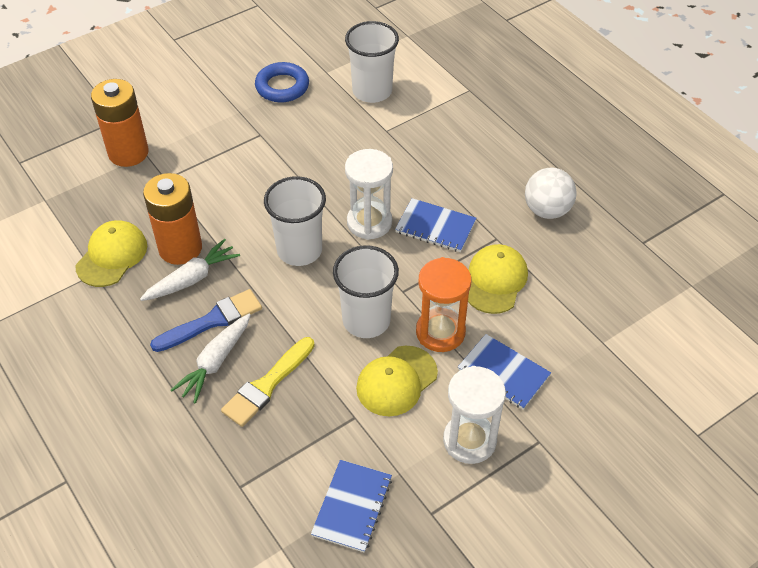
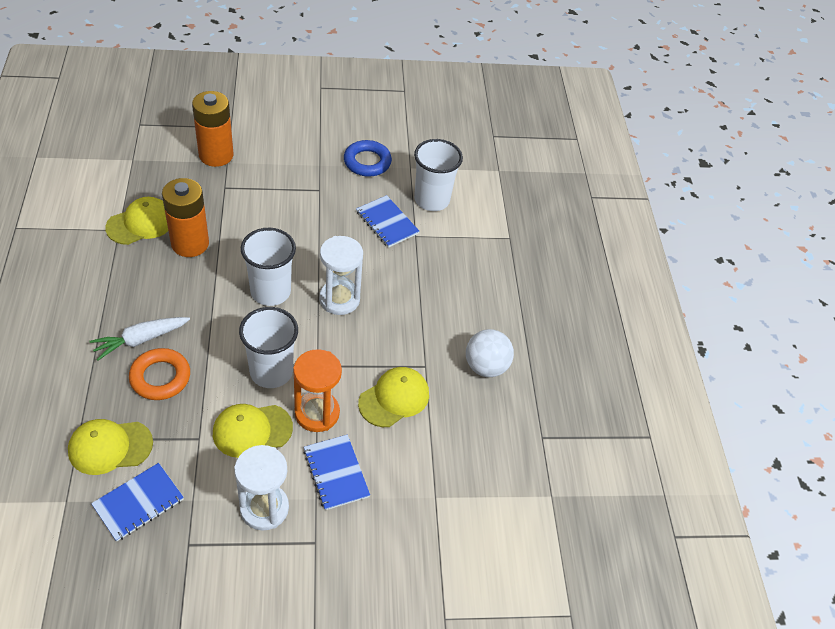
camera: 25 degrees right, 0 degrees up
(192, 278) = (179, 270): white carrot -> none
(212, 321) = (165, 308): blue brush -> none
(267, 385) = (160, 377): yellow brush -> orange ring
(278, 475) = (110, 447): none -> yellow cap
(435, 227) = (386, 330): blue notebook -> blue notebook (387, 222)

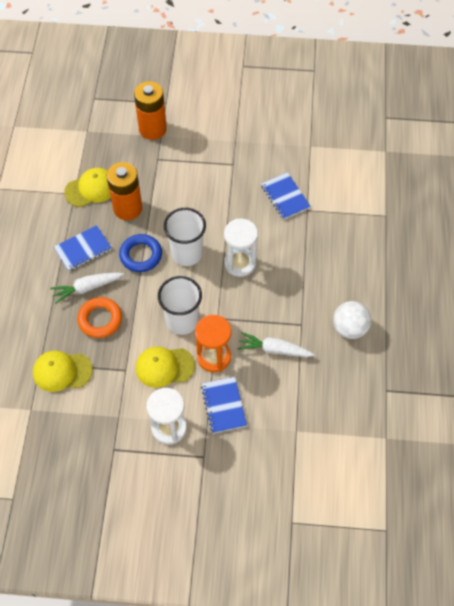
camera: 15 degrees right, 10 degrees up
(138, 502) = (80, 415): blue notebook -> blue notebook (83, 249)
(367, 162) = (275, 139): blue ring -> blue ring (141, 255)
(394, 398) = (274, 349): yellow cap -> white carrot
(431, 200) = (324, 177): white cup -> none

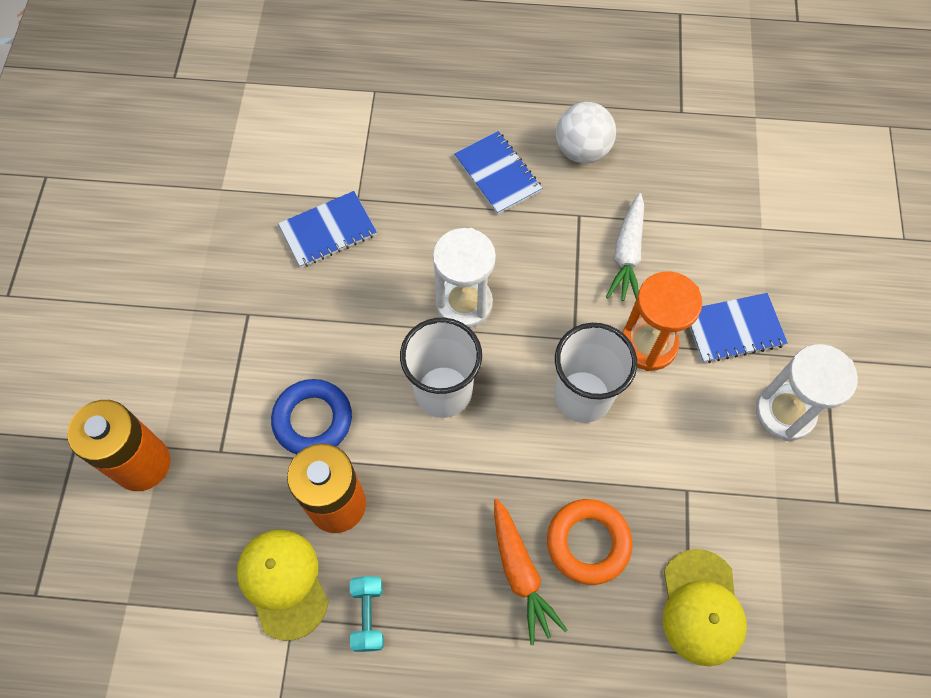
camera: 90 degrees left, 5 degrees up
(72, 223) = (368, 615): none -> turquoise dumbbell
(83, 249) = (430, 588): blue notebook -> blue notebook (497, 174)
(87, 288) = (521, 574): white carrot -> orange carrot
(141, 255) = (446, 474): blue ring -> blue ring (313, 420)
(164, 367) = (674, 423): yellow cap -> none

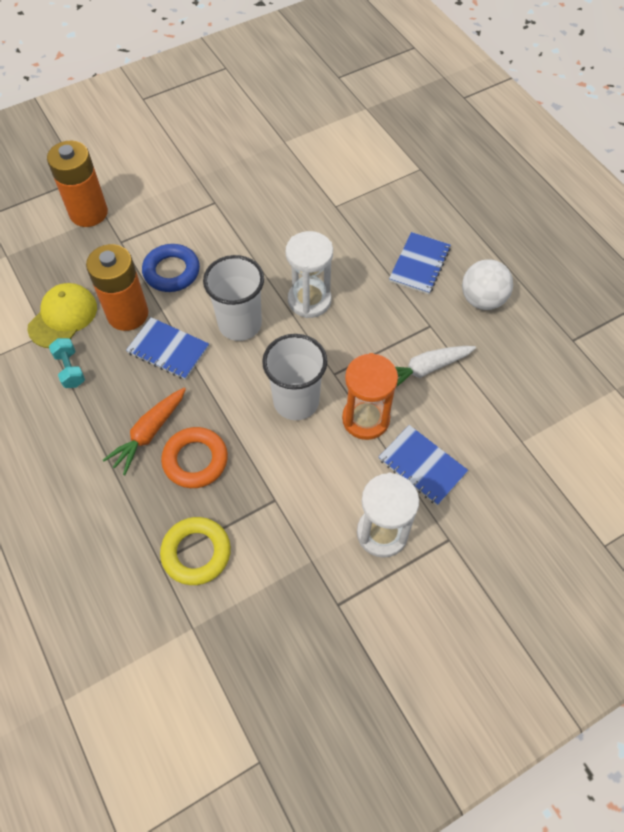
camera: 55 degrees right, 5 degrees down
(328, 231) = (301, 205): blue notebook -> blue notebook (168, 349)
(368, 615) = (70, 369): turquoise dumbbell -> turquoise dumbbell turned 75 degrees counterclockwise
(701, 607) = (196, 553): yellow cap -> yellow ring

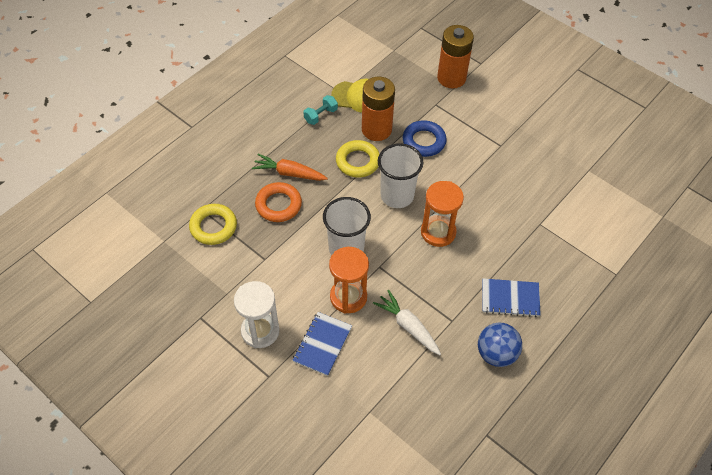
camera: 70 degrees right, 5 degrees down
(168, 349) = (358, 161): blue notebook -> yellow ring
(309, 300) = (438, 232): white hourglass -> orange hourglass
(482, 299) = (496, 354): white ball -> blue ball

